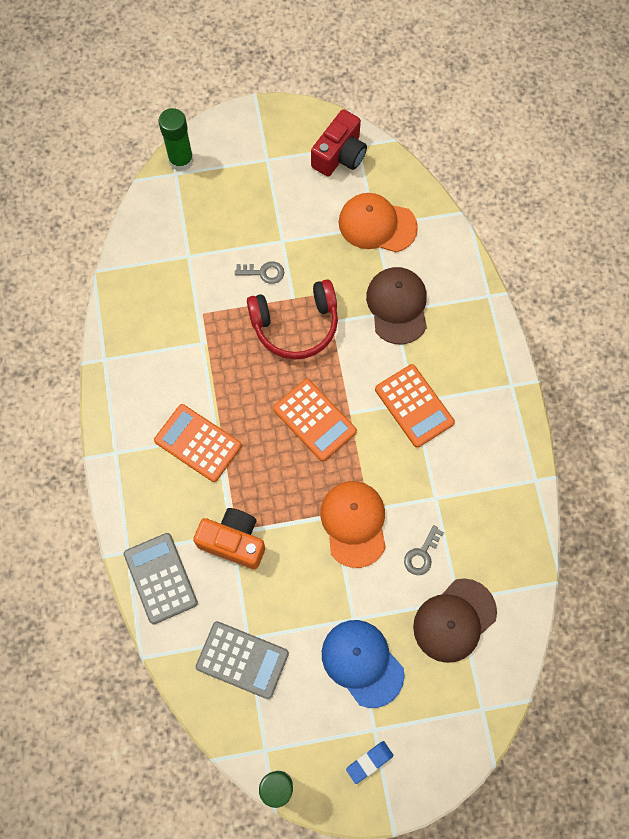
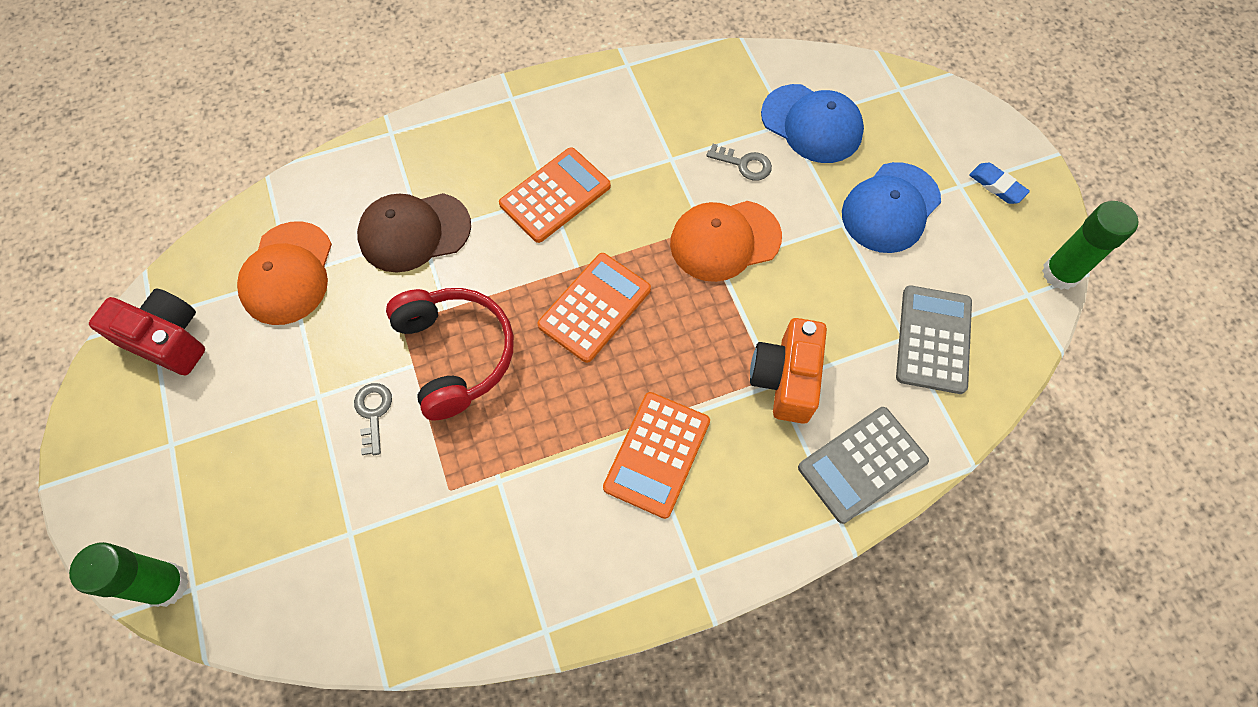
camera: 100 degrees left, 5 degrees down
(454, 620) = (812, 124): brown cap -> blue cap

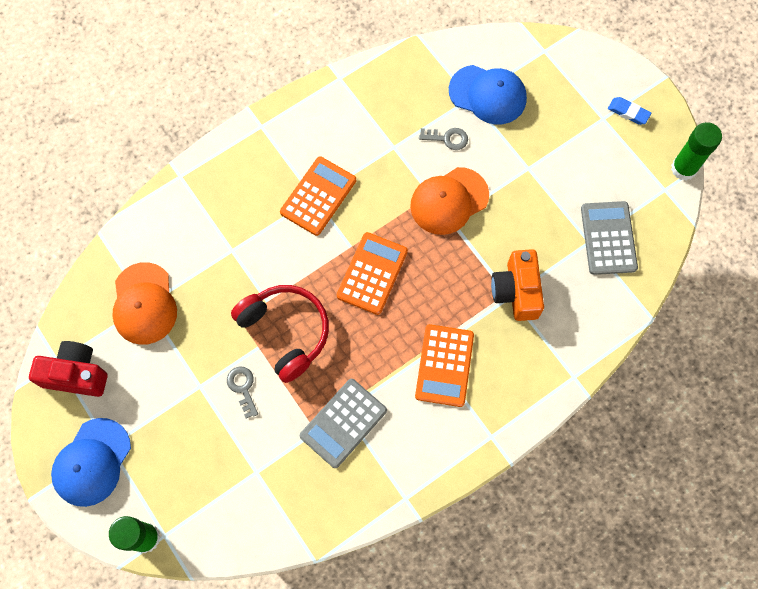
camera: 15 degrees left, 5 degrees up
(414, 232) = (225, 249): brown cap -> none
(862, 464) = (580, 337): grey calculator -> grey calculator (343, 423)
(890, 208) = (558, 147): blue cap -> blue cap (92, 462)

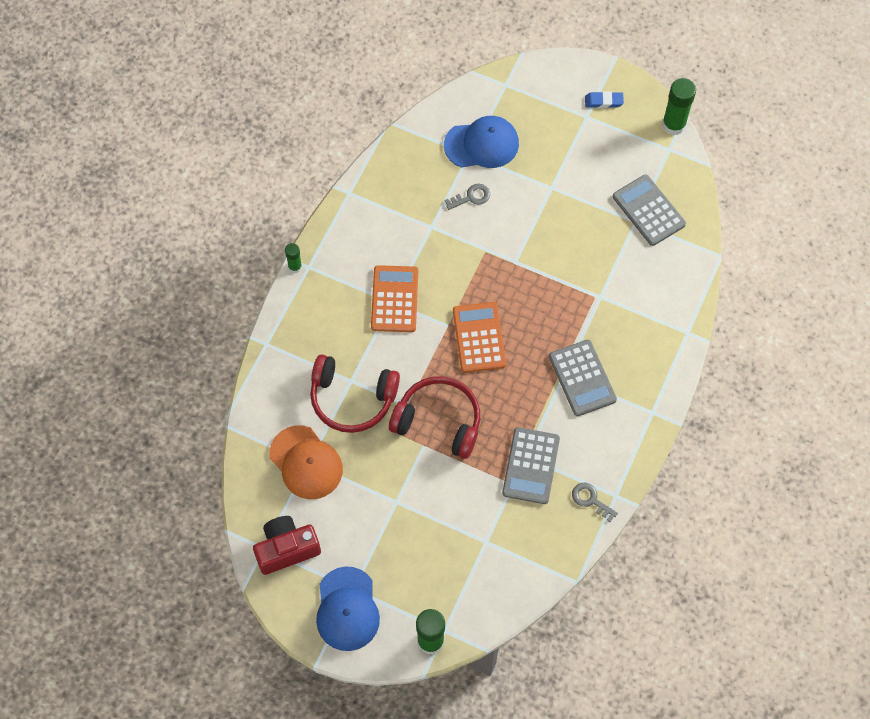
camera: 30 degrees left, 5 degrees down
(222, 267) = (352, 398): none -> red headphones
(243, 388) = (432, 483): grey key -> grey key (591, 500)
(249, 120) = (295, 267): none -> green glue stick
(444, 365) = (582, 378): orange calculator -> grey calculator
(449, 201) = (504, 247): orange cap -> none
(516, 291) = (602, 290): orange camera -> none

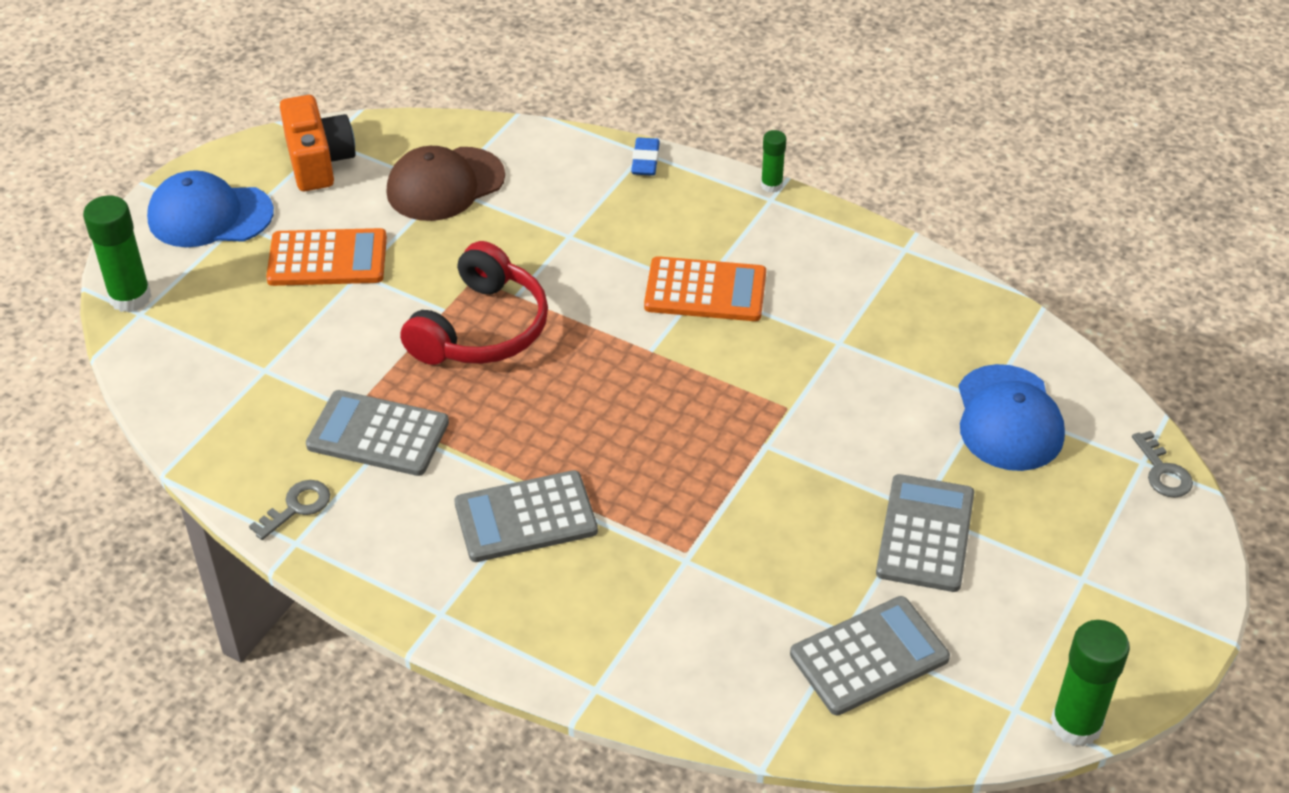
camera: 95 degrees right, 20 degrees down
(286, 549) = (318, 161): red camera -> orange camera
(306, 462) = (445, 184): orange cap -> brown cap
(352, 398) = (539, 235): red headphones -> none
(471, 197) = (898, 396): grey key -> grey key (1163, 471)
(479, 337) = (623, 387): orange calculator -> orange calculator (327, 259)
(567, 185) = (925, 534): none -> grey calculator
(603, 101) = (1121, 609): blue eraser -> blue eraser (645, 160)

